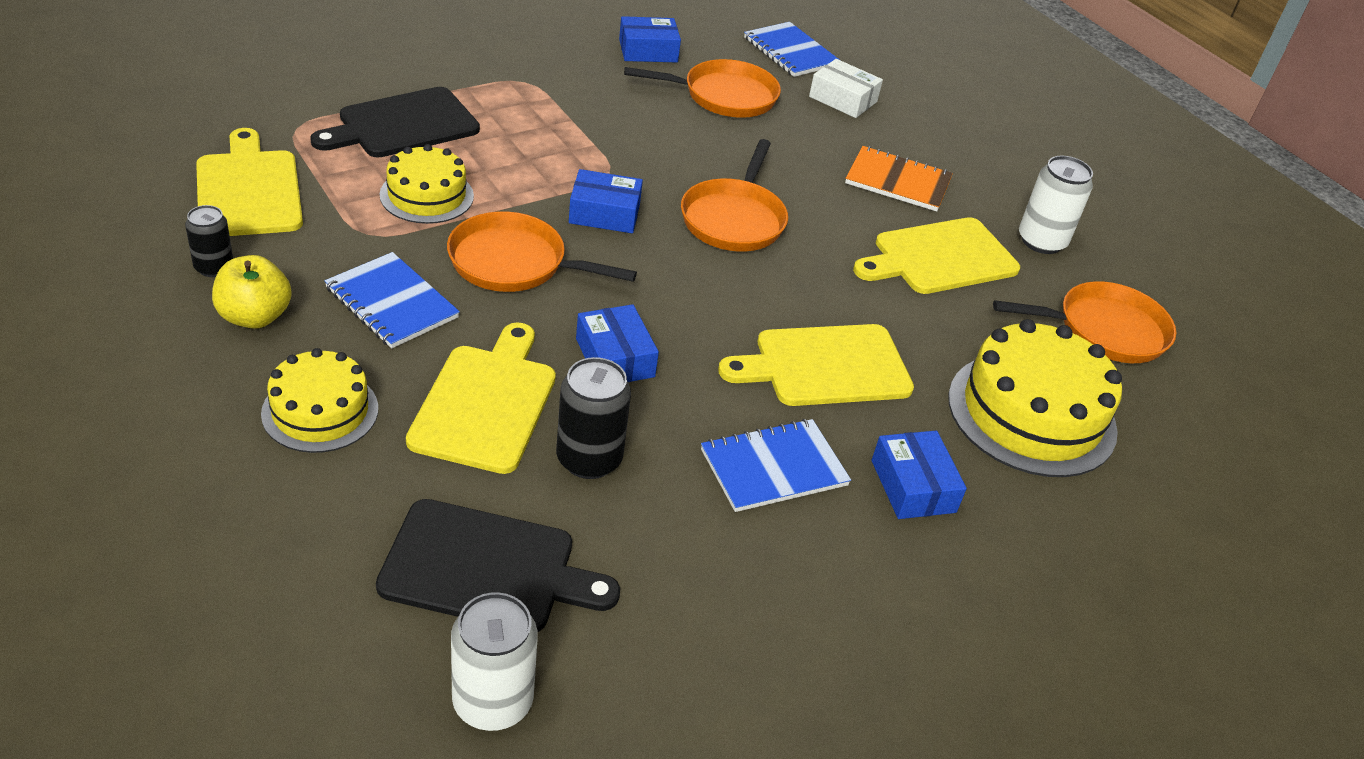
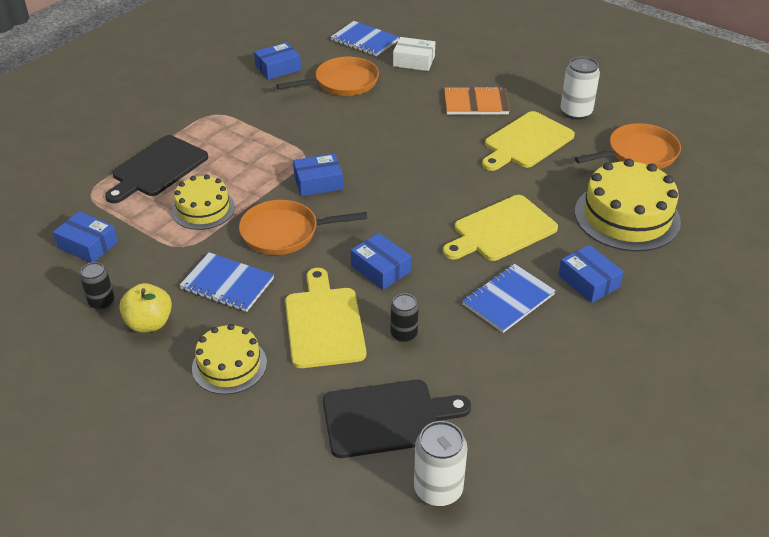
camera: 15 degrees left, 0 degrees up
(248, 190) = (88, 245): yellow cutting board -> blue box
(589, 459) = (404, 334): black can -> black can, size x0.64
(734, 219) = (396, 159): orange pan -> none

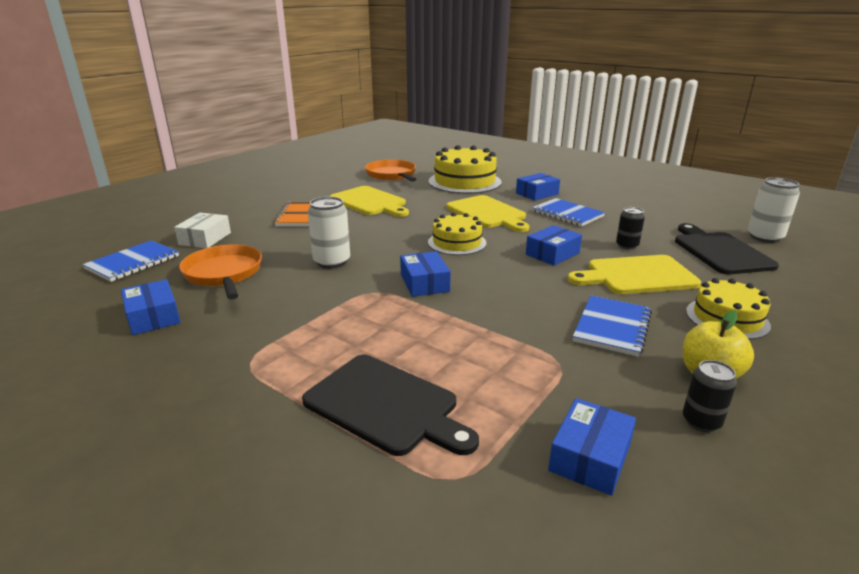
camera: 90 degrees left, 15 degrees down
(203, 209) = (481, 354): yellow cake -> yellow cake (457, 242)
(284, 232) = (514, 298): orange pan -> none
(576, 112) = (332, 187): white can -> white can (332, 262)

